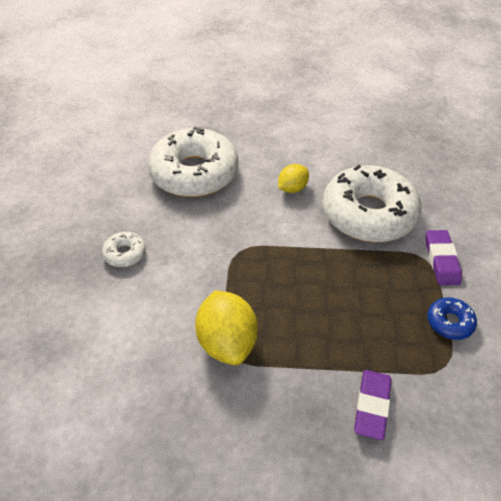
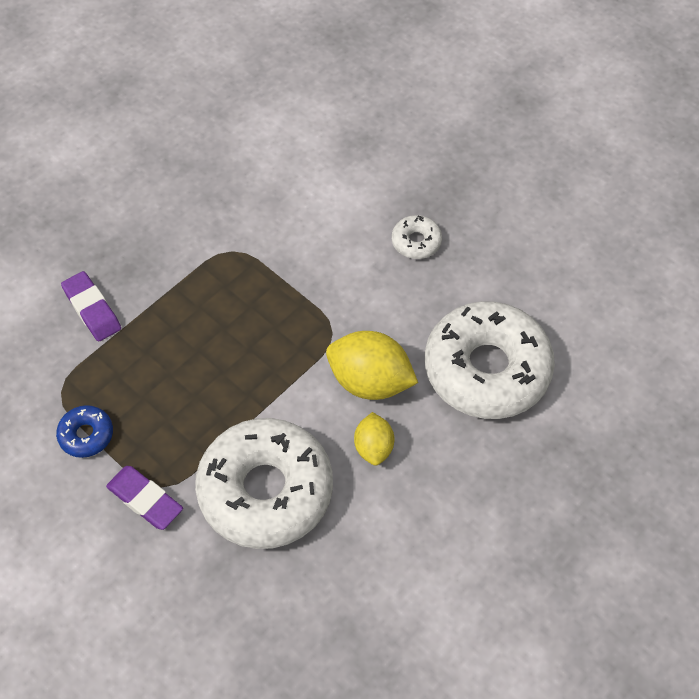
camera: 130 degrees right, 10 degrees up
(227, 342) = (244, 256): yellow lemon -> yellow lemon (370, 381)

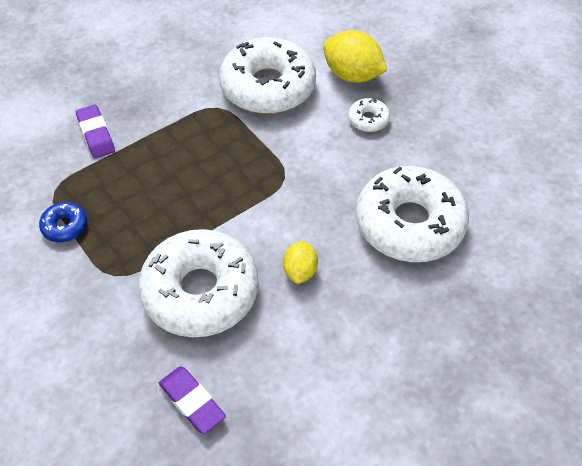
camera: 10 degrees right, 5 degrees down
(145, 500) = (98, 283): purple eraser -> purple eraser (192, 401)
(287, 214) = (268, 87): none -> white donut
(370, 381) = (308, 219): yellow lemon -> yellow lemon (352, 75)

